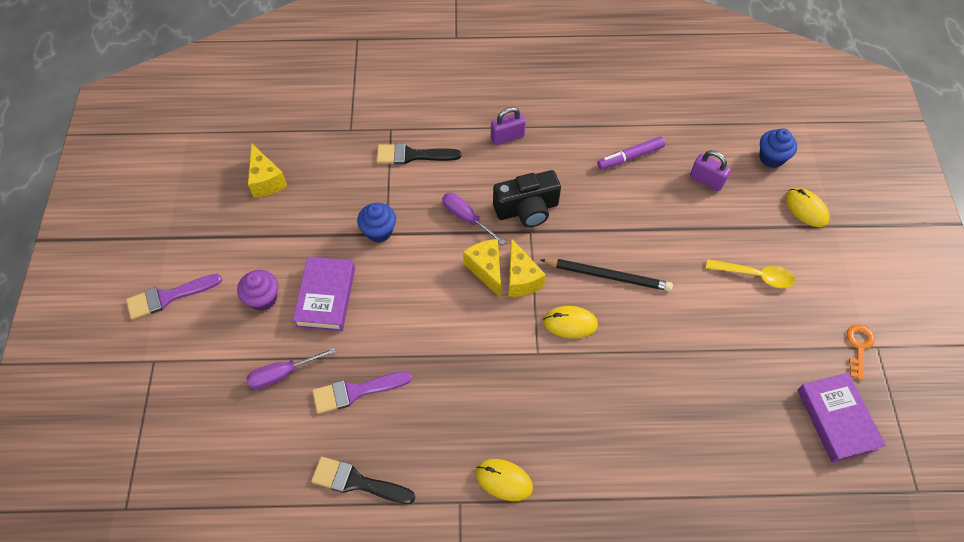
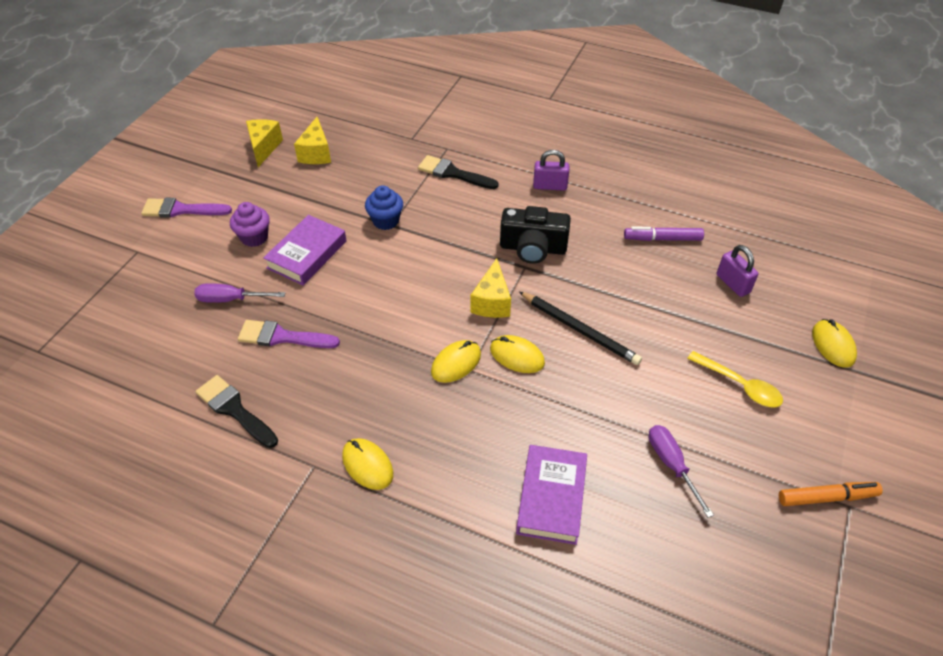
camera: 25 degrees right, 10 degrees down
(466, 218) = (471, 236): purple screwdriver -> purple screwdriver (671, 464)
(486, 270) = (463, 283): yellow cheese -> yellow cheese (264, 148)
(523, 352) = (456, 363): none -> yellow mouse
(771, 158) = (817, 287): blue cupcake -> none
(836, 419) = (761, 558): purple book -> purple book (551, 497)
(858, 347) = (827, 497): orange key -> orange marker

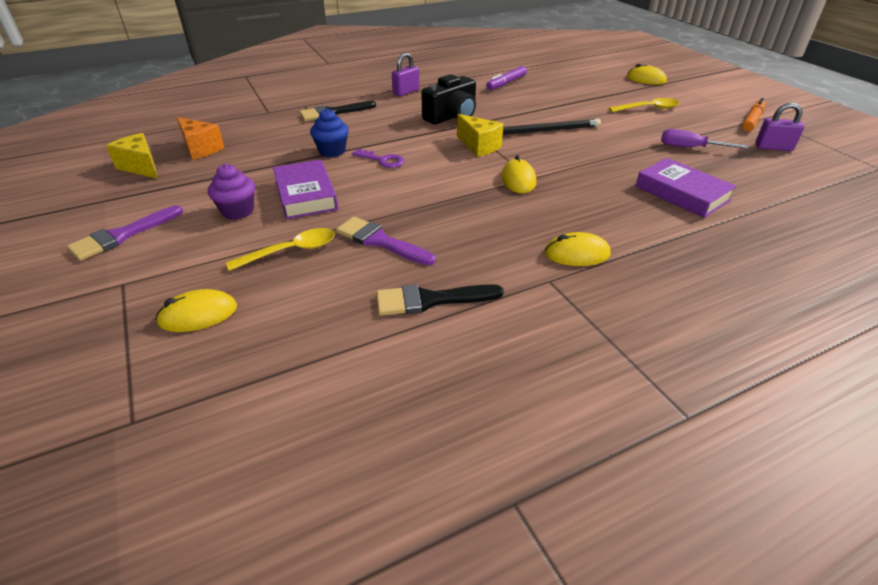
camera: 50 degrees left, 10 degrees down
(231, 299) = (290, 251): purple screwdriver -> yellow spoon
(283, 337) = (380, 241): purple brush -> purple brush turned 75 degrees clockwise
(316, 153) = (201, 149): yellow cheese -> orange cheese
(401, 259) = (382, 160): none -> purple key
(517, 356) = (541, 157): yellow mouse -> yellow mouse (198, 314)
(733, 283) = (569, 82): purple padlock -> purple padlock (773, 147)

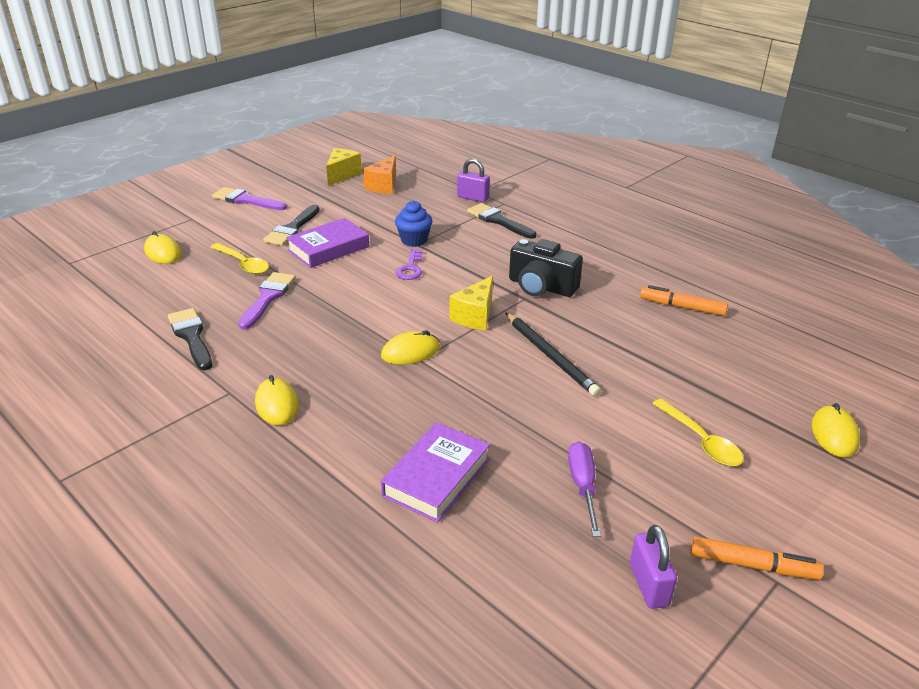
camera: 70 degrees right, 5 degrees down
(238, 211) = (292, 229): purple cupcake -> black brush
(406, 92) = (587, 247): purple padlock -> purple padlock (473, 198)
(506, 83) = (682, 307): purple marker -> orange marker

